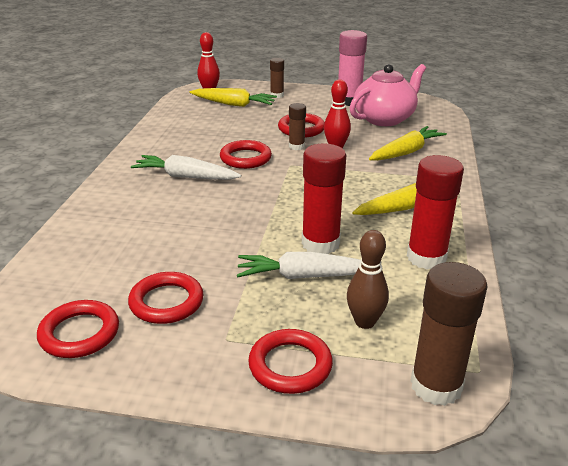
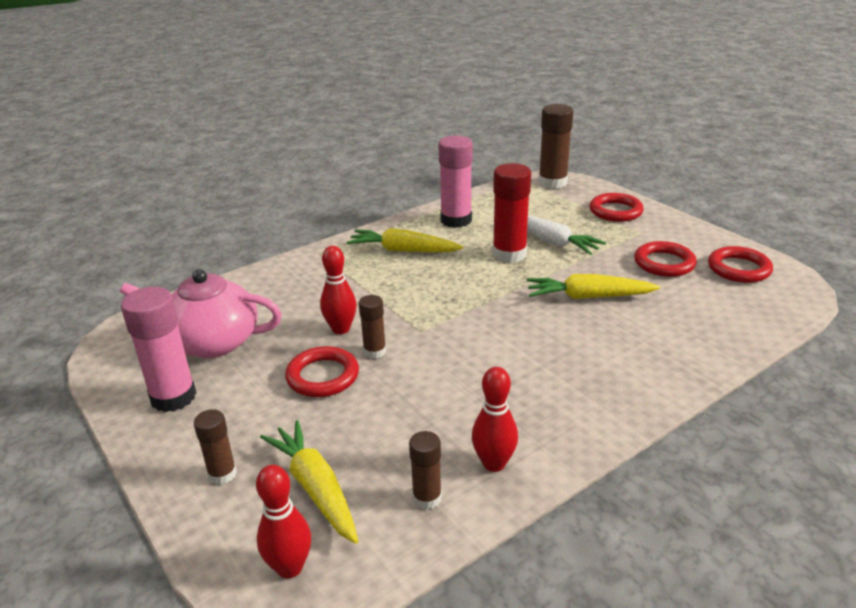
camera: 135 degrees left, 0 degrees up
(168, 134) = (494, 463): none -> red bowling pin
(184, 117) = (427, 498): none -> brown glue stick
(185, 177) = (546, 368): white carrot -> none
(245, 158) = (451, 362): red ring -> none
(365, 322) = (548, 210): brown bowling pin -> none
(406, 152) = (294, 292): yellow carrot -> yellow carrot (588, 297)
(426, 257) = (456, 220): red glue stick -> pink glue stick

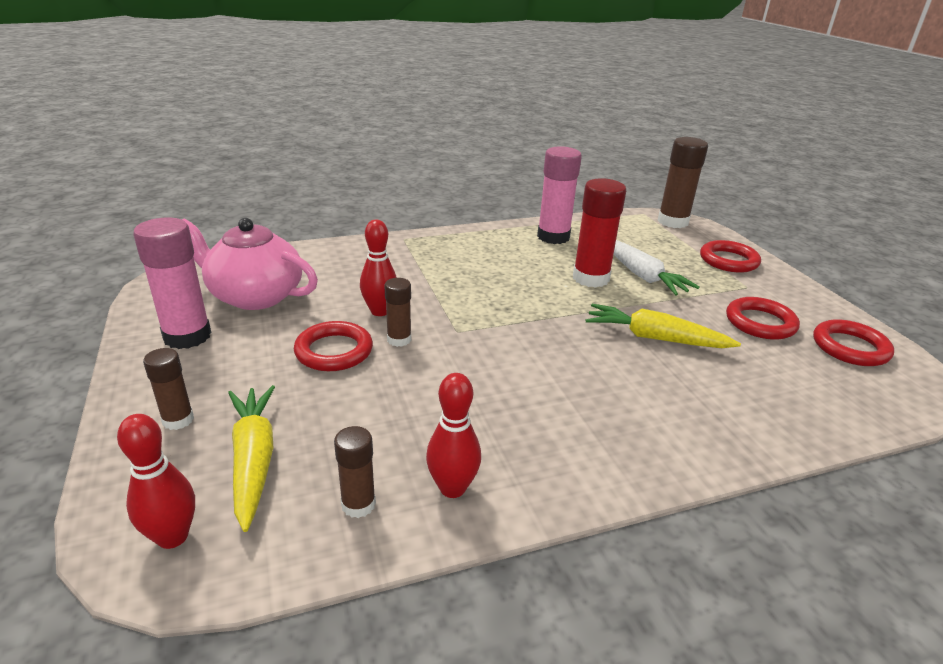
camera: 15 degrees right, 0 degrees up
(403, 250) = (485, 253): yellow carrot -> none

